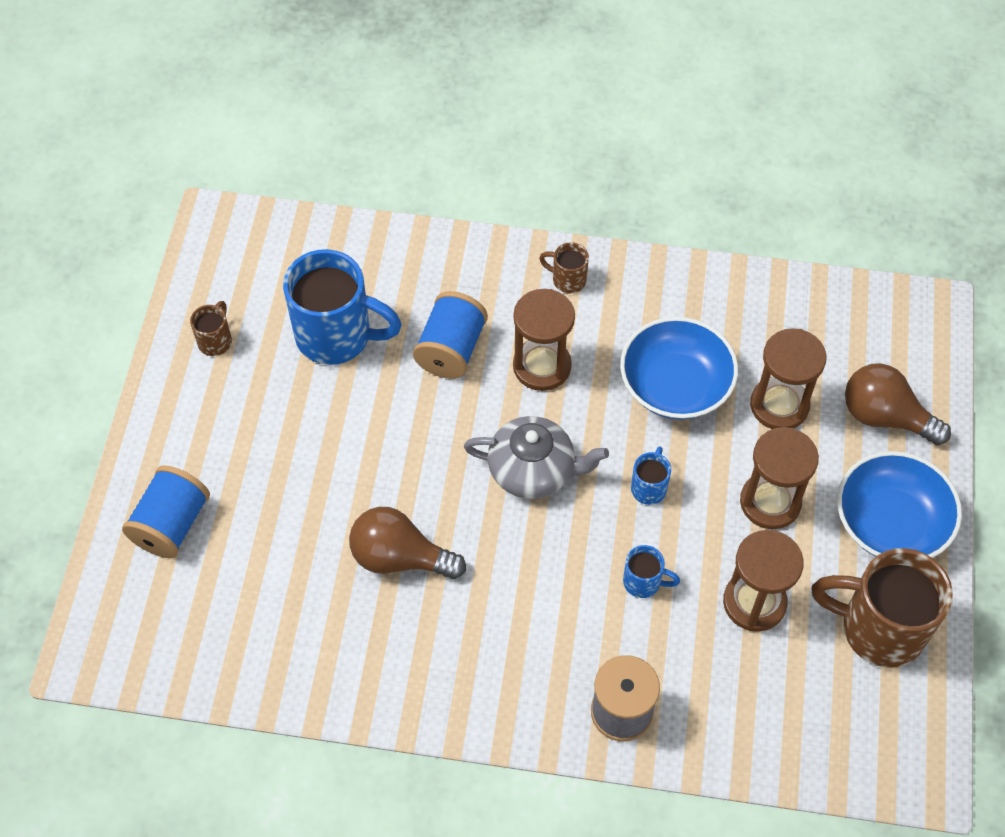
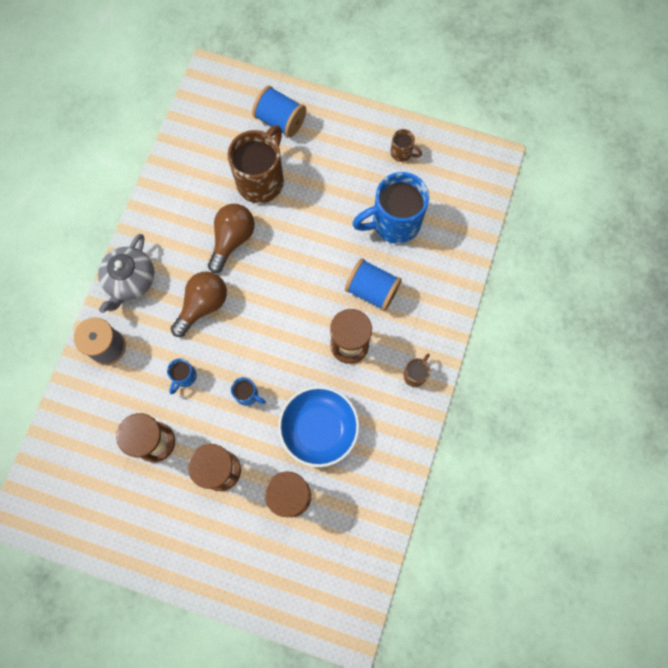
camera: 100 degrees right, 15 degrees up
(337, 336) = (393, 223): blue mug -> blue mug turned 45 degrees clockwise
(533, 470) = (274, 326): grey teapot -> grey teapot (130, 280)
(878, 628) = (119, 516): brown mug -> brown mug (261, 180)
(885, 417) = (268, 568): brown light bulb -> brown light bulb (203, 305)
(890, 523) = (188, 547): blue bowl -> none

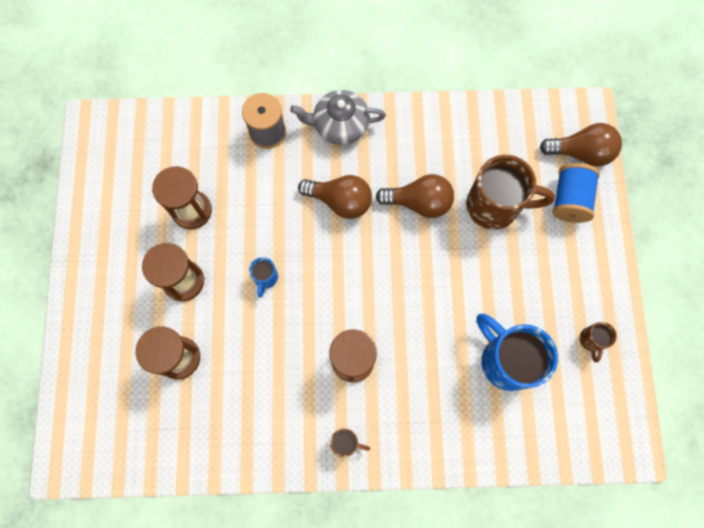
camera: 70 degrees right, 0 degrees up
(184, 377) = (262, 212): blue mug -> none
(243, 95) = (581, 153): none -> brown light bulb
(319, 429) = (254, 361): blue bowl -> none
(372, 290) = (421, 363): blue spool -> none

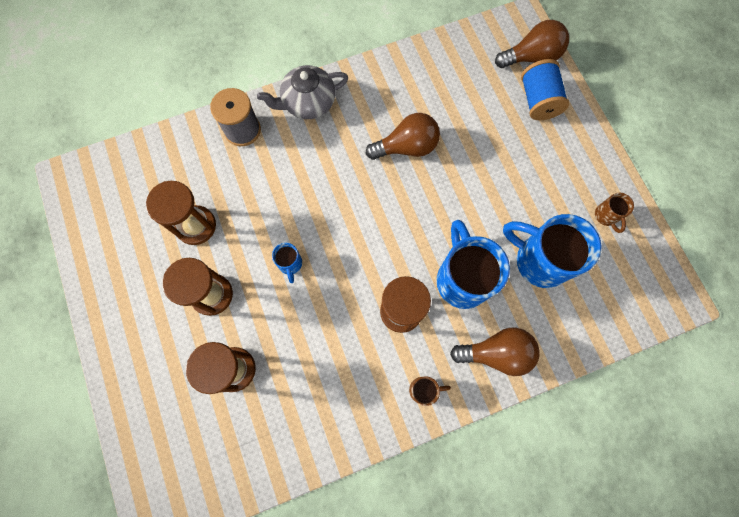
camera: 20 degrees left, 0 degrees up
(340, 201) = (334, 170): brown light bulb -> brown light bulb (496, 353)
(423, 350) = (462, 279): none -> blue mug
(495, 206) = (475, 128): brown mug -> none

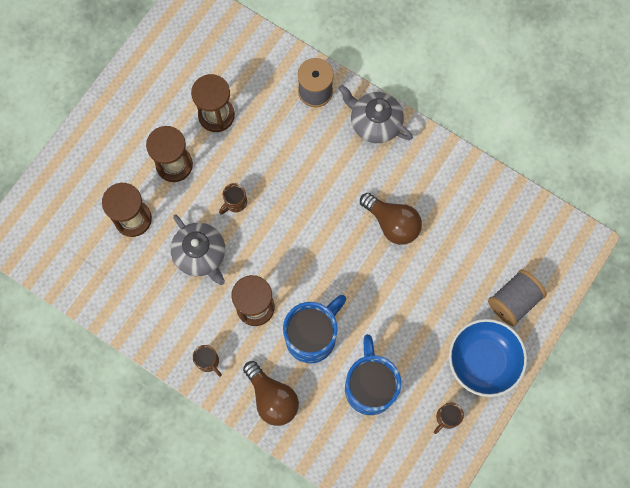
camera: 55 degrees right, 0 degrees up
(290, 264) = (235, 203): blue mug -> brown mug
(316, 328) = (201, 254): none -> grey teapot
(531, 57) = (552, 270): brown light bulb -> none
(538, 100) = (513, 301): blue spool -> grey spool
(574, 155) = (483, 360): none -> blue bowl

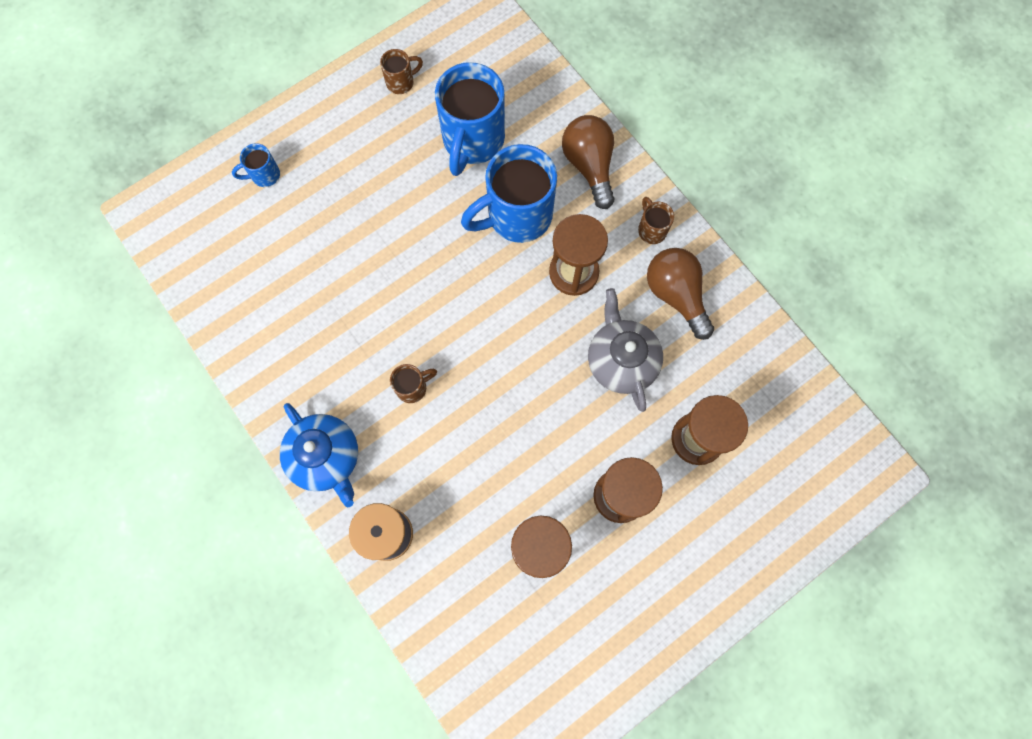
camera: 160 degrees left, 0 degrees up
(235, 203) = (554, 412): brown mug -> brown mug (413, 387)
(374, 122) = (326, 457): grey teapot -> blue teapot
(392, 223) = (364, 315): brown light bulb -> brown light bulb (676, 295)
(483, 360) = (331, 125): blue bowl -> none
(513, 301) = (264, 175): grey spool -> blue mug

